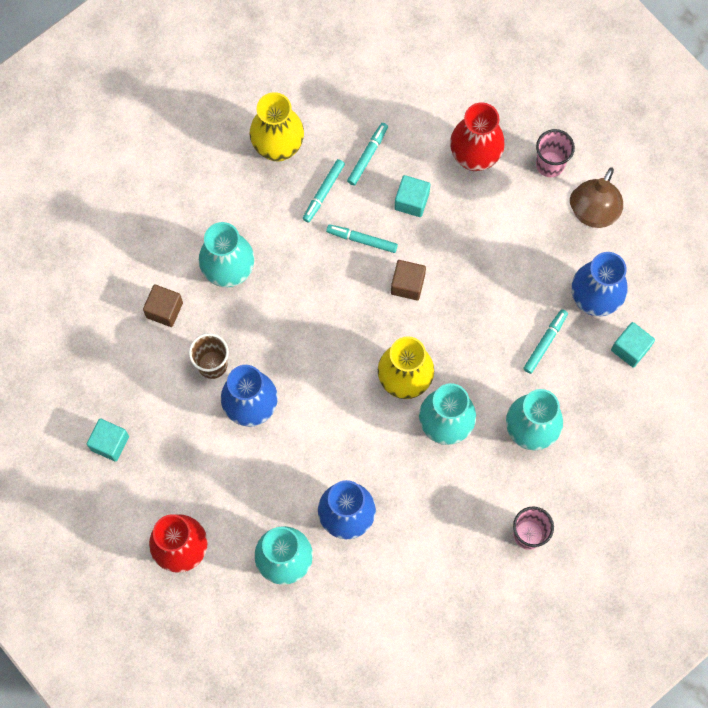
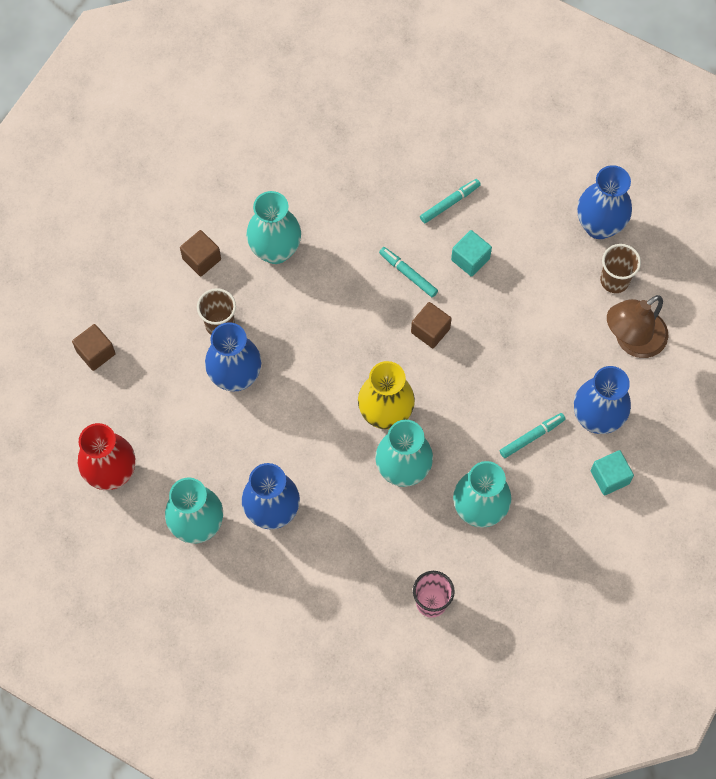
camera: 25 degrees right, 5 degrees down
(110, 443) = (96, 352): turquoise cube -> brown cube
(278, 147) = (373, 162): yellow vase -> none
(323, 192) = (394, 218): turquoise marker -> none
(474, 157) = (547, 245): red vase -> none
(512, 118) = (599, 226): none -> blue vase
(550, 164) = (614, 280): pink cup -> brown cup

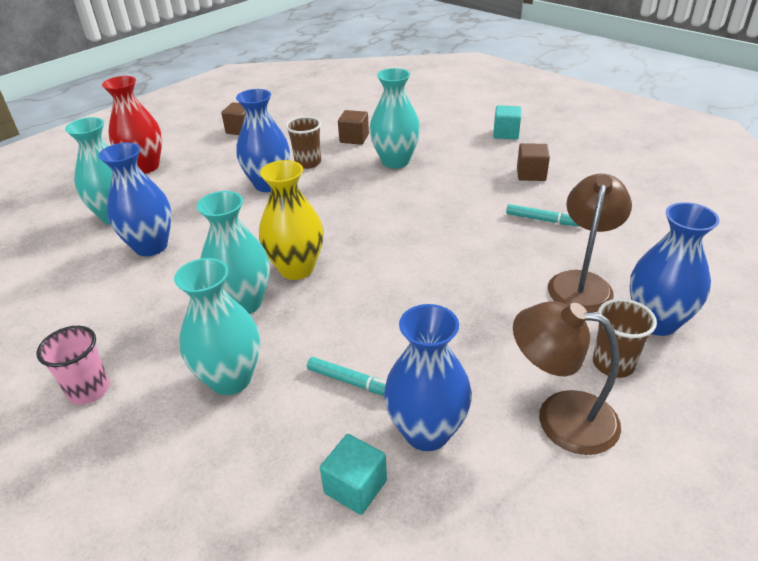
camera: 60 degrees right, 30 degrees down
(408, 274) = (449, 226): turquoise marker -> none
(430, 330) = (407, 260): brown cube -> brown cube (531, 174)
(470, 259) = (506, 253): turquoise cube -> turquoise cube (506, 133)
(535, 237) = (581, 283): none -> brown lamp

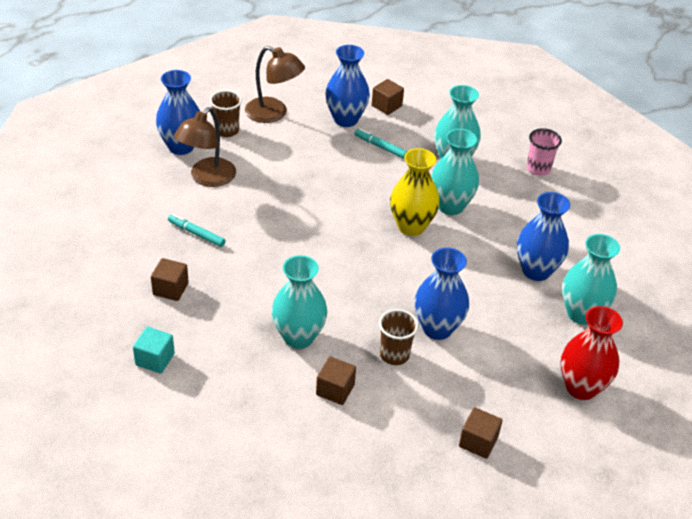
camera: 175 degrees left, 5 degrees up
(355, 487) = (386, 106): turquoise cube -> brown cube

